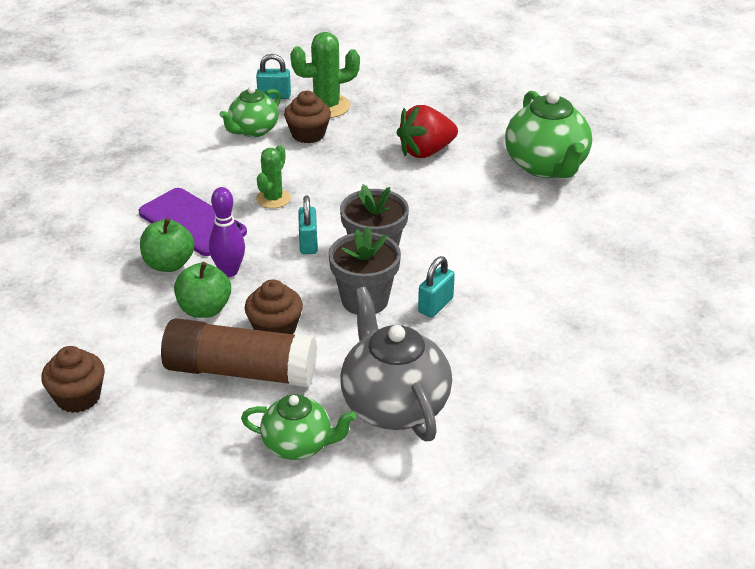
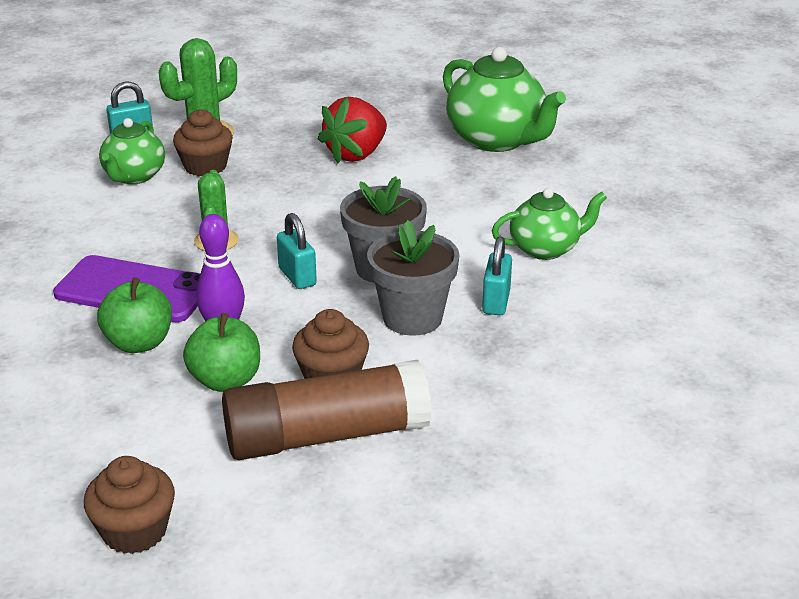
camera: 25 degrees left, 5 degrees down
(299, 445) = (465, 495): green teapot -> green teapot (546, 249)
(394, 405) = (537, 417): grey teapot -> none

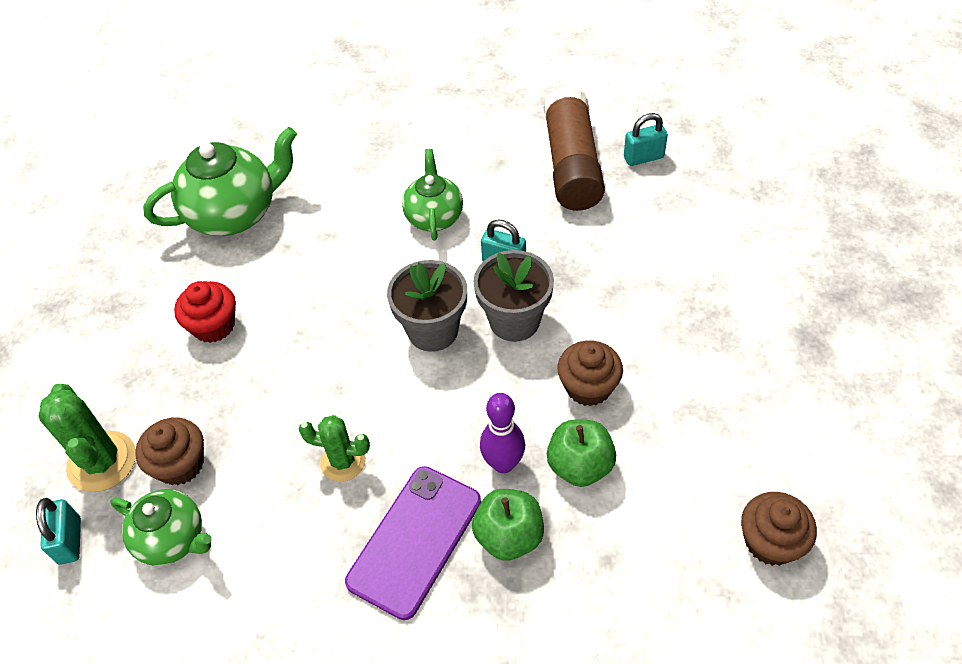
camera: 75 degrees left, 20 degrees up
(297, 277) = (428, 397): turquoise padlock -> turquoise padlock (643, 157)
(326, 435) = (664, 399): brown glue stick -> brown glue stick (571, 165)
(356, 154) = (214, 325): red strawberry -> red cupcake

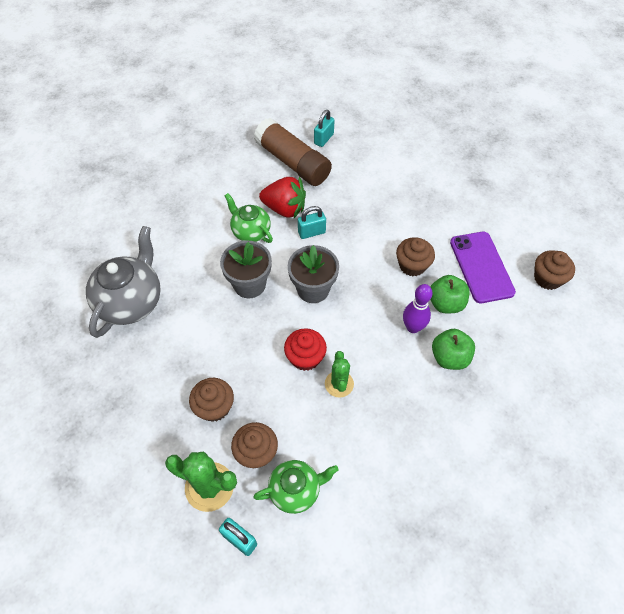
camera: 45 degrees left, 5 degrees up
(193, 383) = (214, 407): none -> brown cupcake
(214, 325) = (190, 369): red cupcake -> red cupcake (305, 357)
(234, 214) = (131, 302): green teapot -> grey teapot
(343, 461) = (339, 384): green cactus -> green cactus turned 60 degrees counterclockwise
(415, 541) = (412, 392): purple phone -> purple phone (481, 267)
(502, 214) = (285, 209): none -> red strawberry
(514, 321) = (347, 257): grey flower pot -> grey flower pot (249, 284)

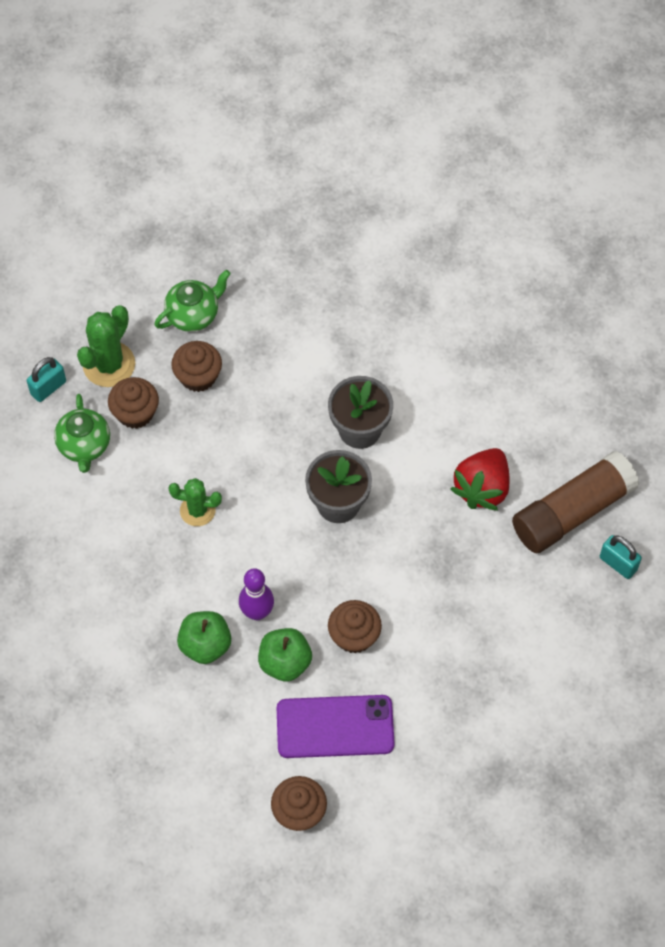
camera: 100 degrees right, 5 degrees up
(131, 302) = (358, 296): grey teapot -> none
(250, 232) = (447, 440): green teapot -> green teapot (193, 314)
(305, 357) = (240, 479): red cupcake -> none
(311, 232) = (433, 517): turquoise padlock -> none

